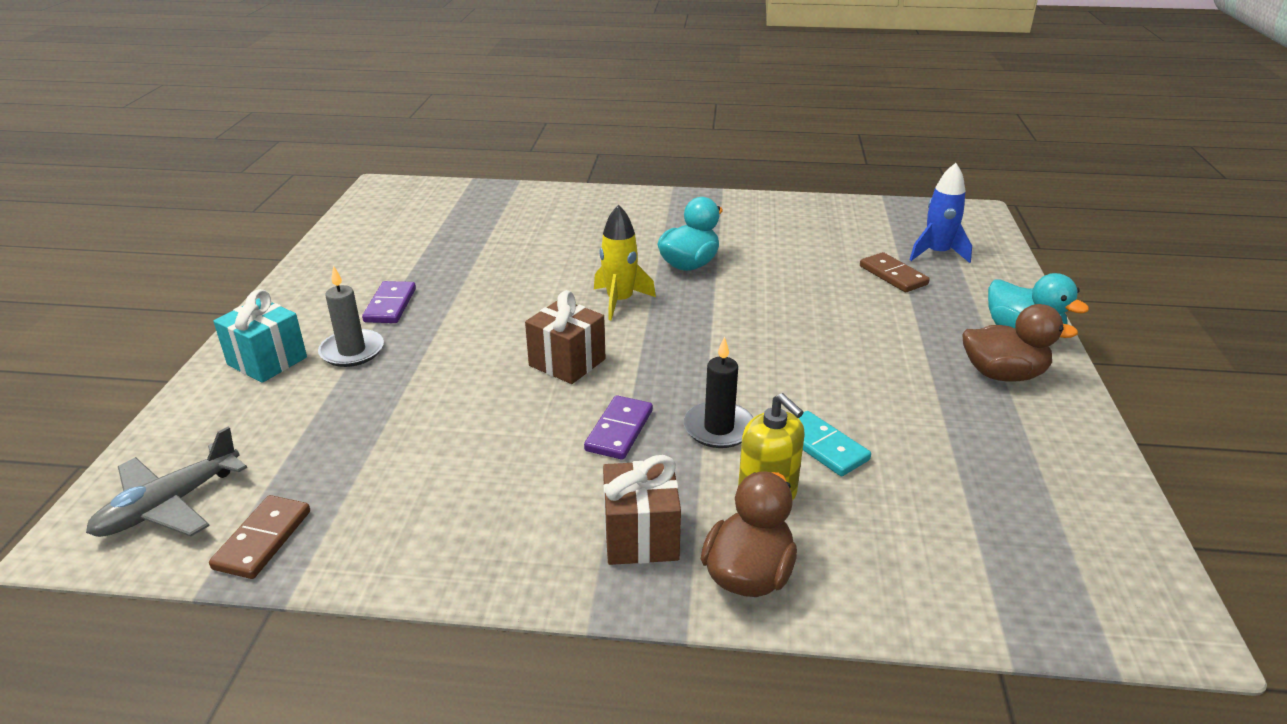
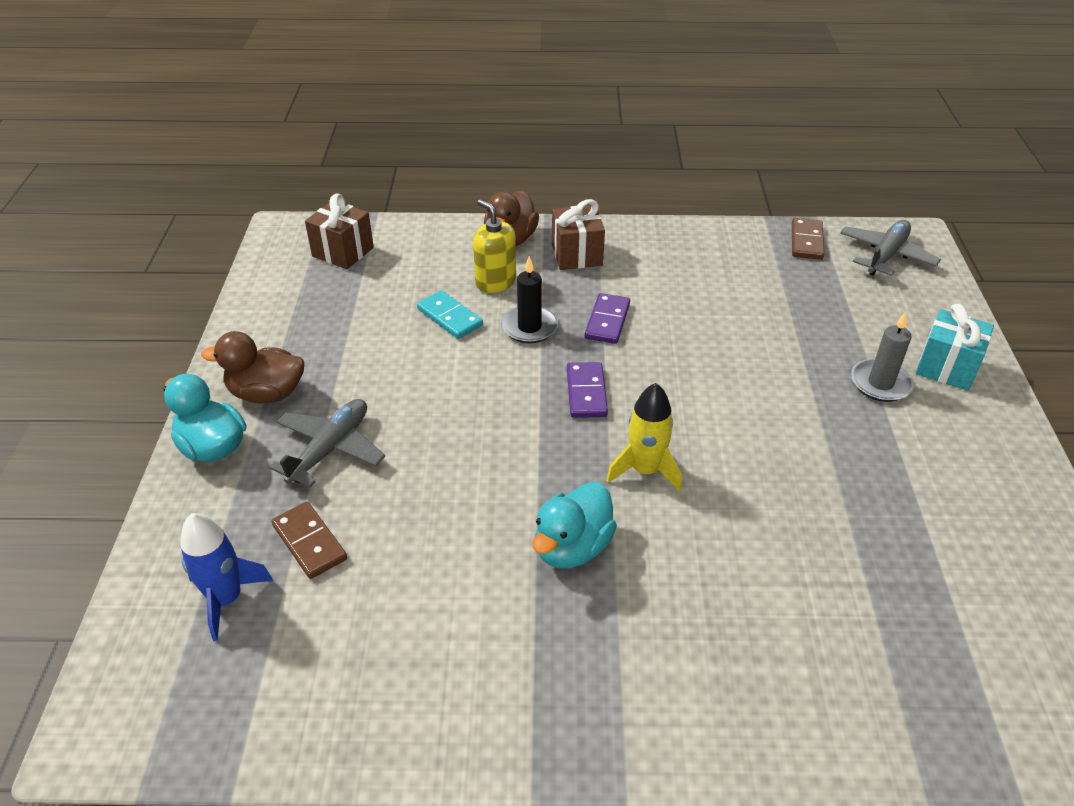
camera: 175 degrees right, 10 degrees up
(390, 305) = (895, 447): purple domino -> purple domino (586, 392)
(567, 362) = (672, 383): brown gift -> brown gift (343, 252)
(908, 328) = (330, 449): none -> grey plane

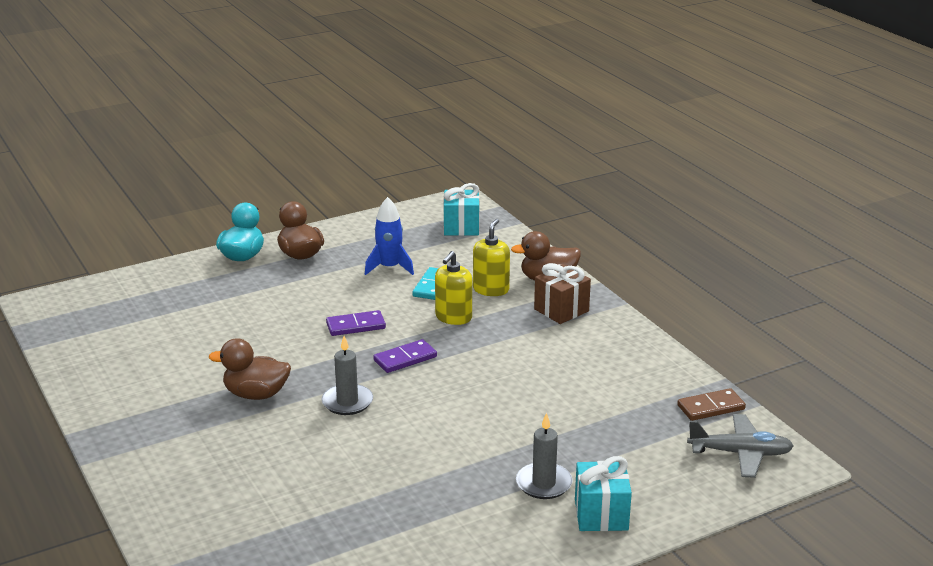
camera: 60 degrees right, 15 degrees down
(226, 599) = (139, 302): blue rocket -> blue rocket (389, 268)
(309, 542) = (195, 310): brown domino -> none
(330, 449) = (271, 290): grey plane -> none
(343, 252) = (461, 227): brown gift -> turquoise gift
(529, 327) = (453, 317): black candle -> yellow soap dispenser
(572, 547) = (256, 394): turquoise duck -> brown duck
(607, 321) = (493, 345): purple domino -> purple domino (356, 326)
(645, 470) = (347, 402): yellow rocket -> grey candle

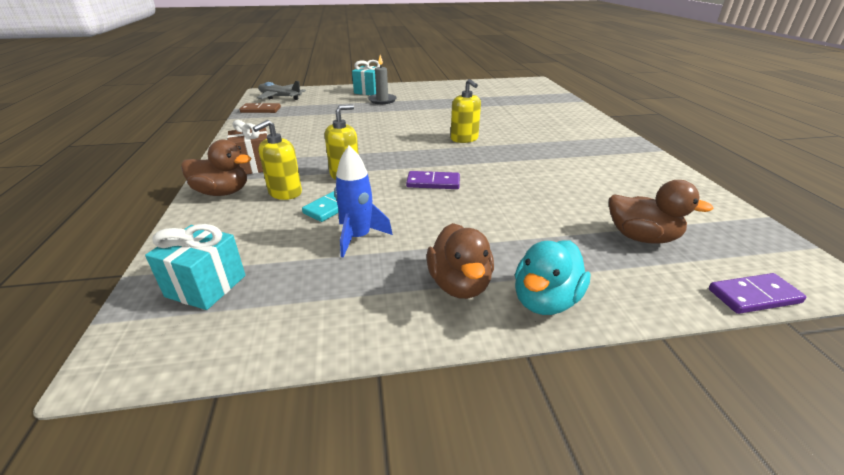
camera: 160 degrees left, 5 degrees up
(256, 394) = (528, 151): brown duck -> brown duck (641, 237)
(347, 402) = (464, 139): grey candle -> yellow soap dispenser
(405, 359) = (409, 154): purple domino -> purple domino (753, 296)

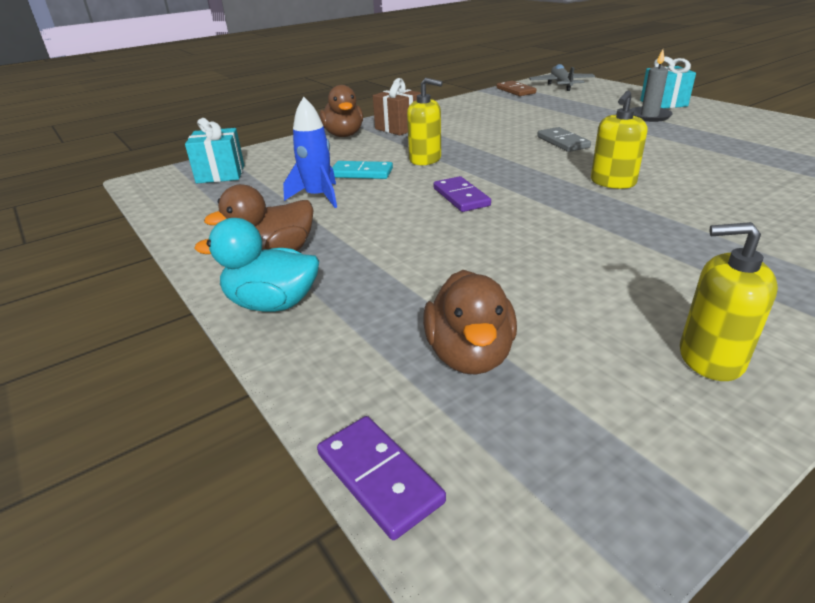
camera: 65 degrees right, 0 degrees up
(285, 193) = (366, 151): yellow soap dispenser -> yellow soap dispenser (710, 358)
(386, 130) = (562, 142): none -> grey domino

